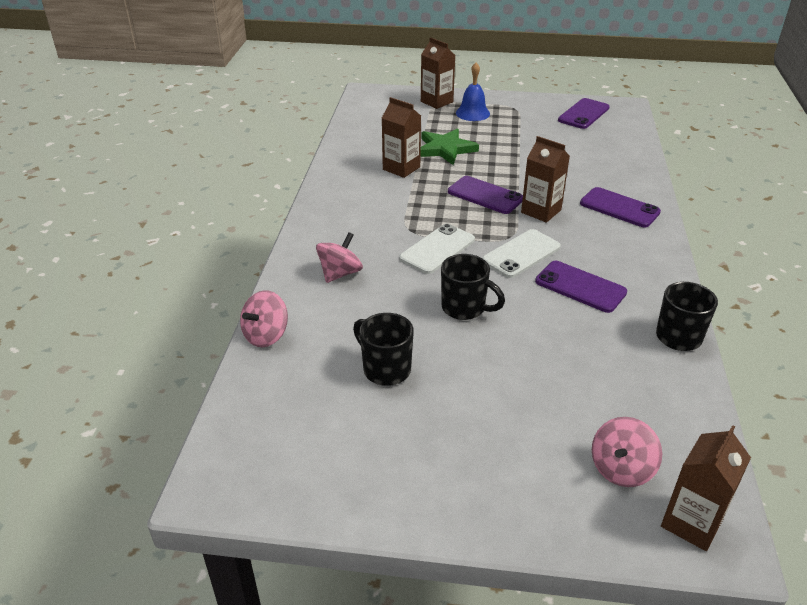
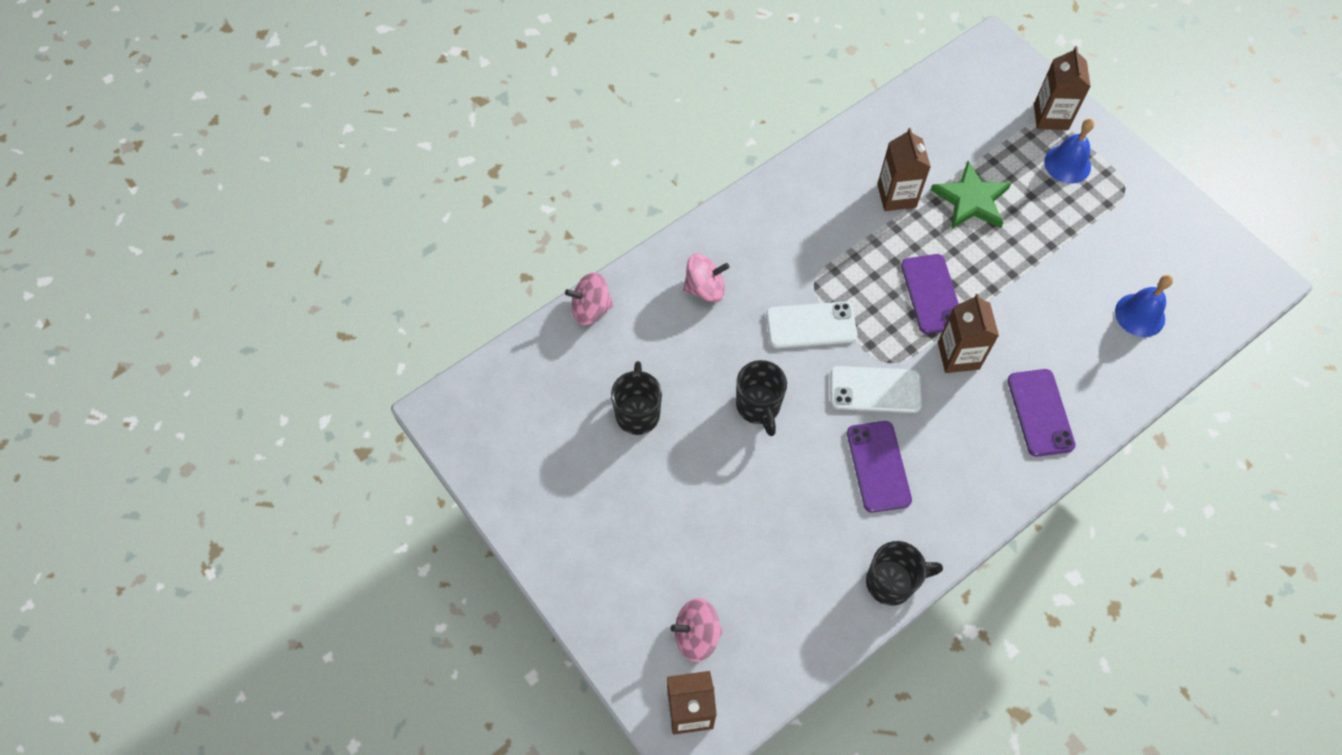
camera: 45 degrees right, 25 degrees up
(583, 114) = (1192, 256): purple phone -> none
(598, 145) = (1140, 315): none -> blue bell

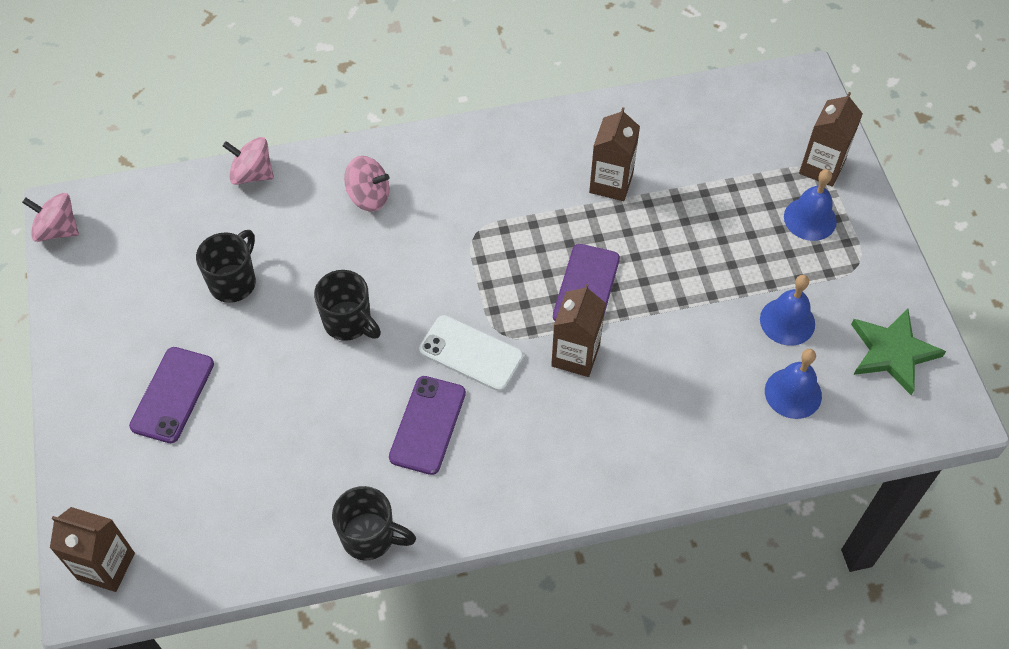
camera: 25 degrees right, 5 degrees down
(696, 635) = (156, 502): pink spinning top -> pink spinning top (57, 230)
(758, 407) = (349, 323): black mug -> black mug turned 60 degrees counterclockwise
(811, 325) = (447, 269): white phone -> none
(971, 200) = (685, 215): green star -> green star (892, 352)
(1040, 412) = (624, 443): purple phone -> purple phone (172, 395)
(1101, 257) = (787, 321): none -> blue bell

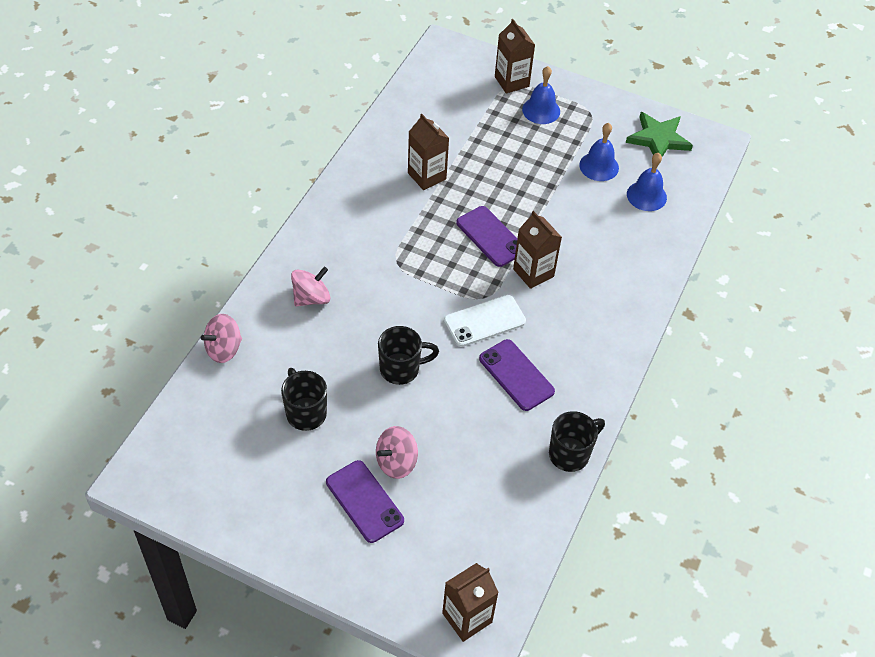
camera: 55 degrees left, 5 degrees down
(57, 230) = (148, 494): pink spinning top -> pink spinning top (396, 462)

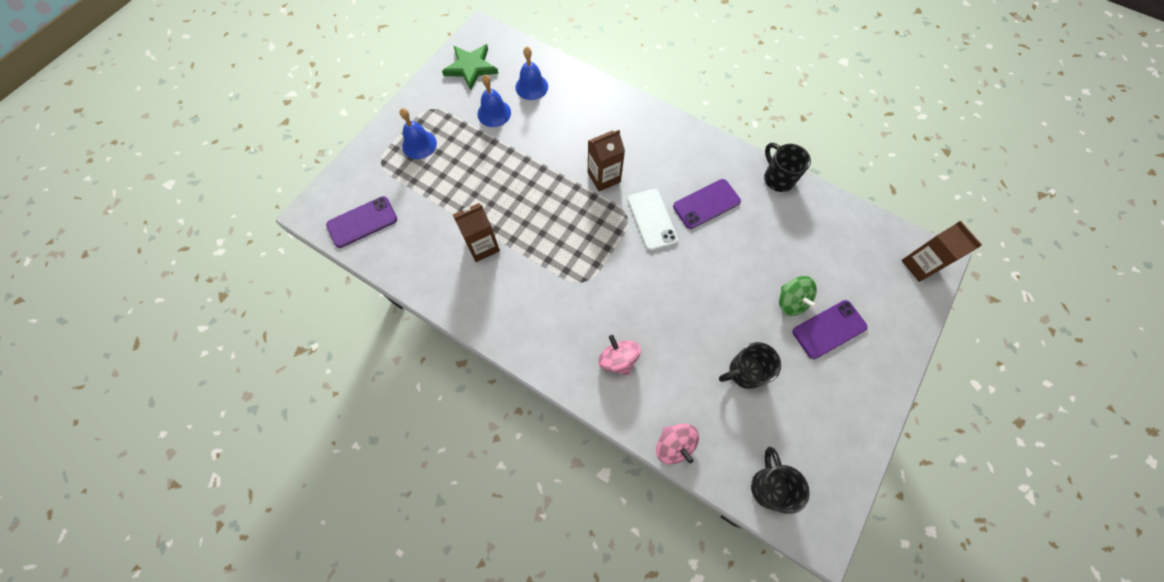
camera: 80 degrees left, 15 degrees up
(396, 462) = (791, 301): pink spinning top -> green spinning top
(401, 369) = (699, 289): black mug -> black mug (769, 486)
(490, 236) = (561, 203): purple phone -> purple phone (362, 222)
(511, 81) = (377, 162): brown carton -> none

